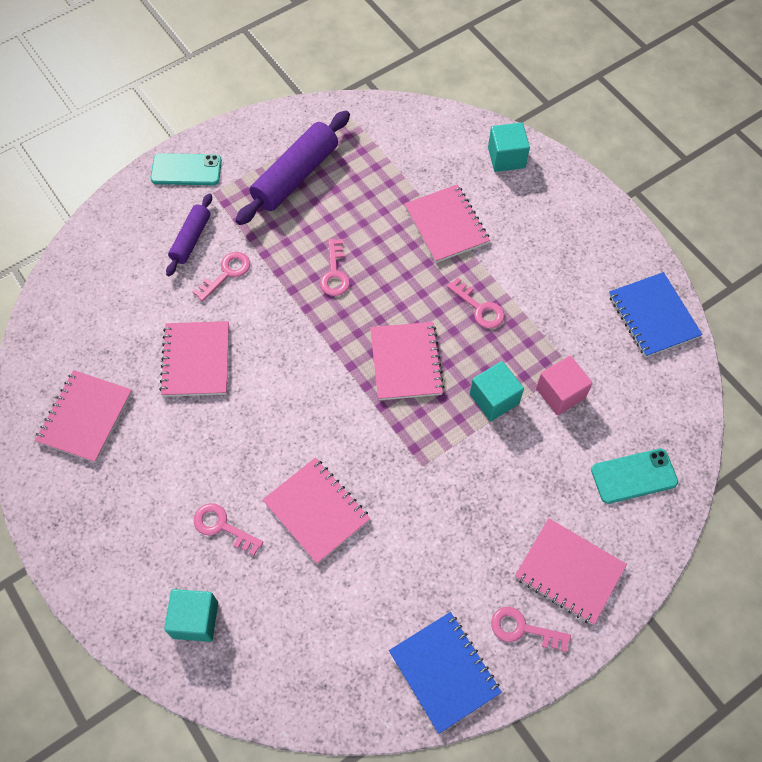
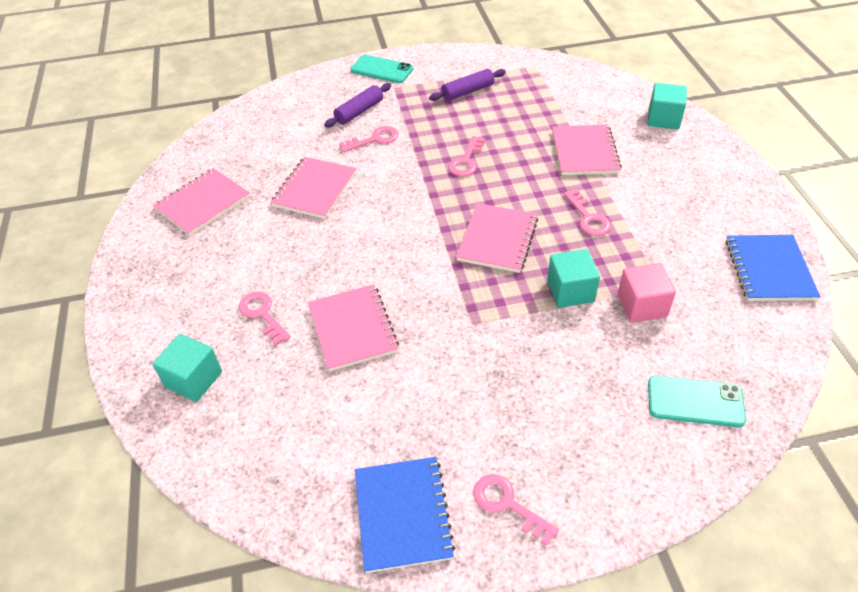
camera: 25 degrees right, 15 degrees down
(295, 176) = (467, 91): purple rolling pin -> purple rolling pin, size x0.58
(569, 572) = (584, 467): pink notebook -> none

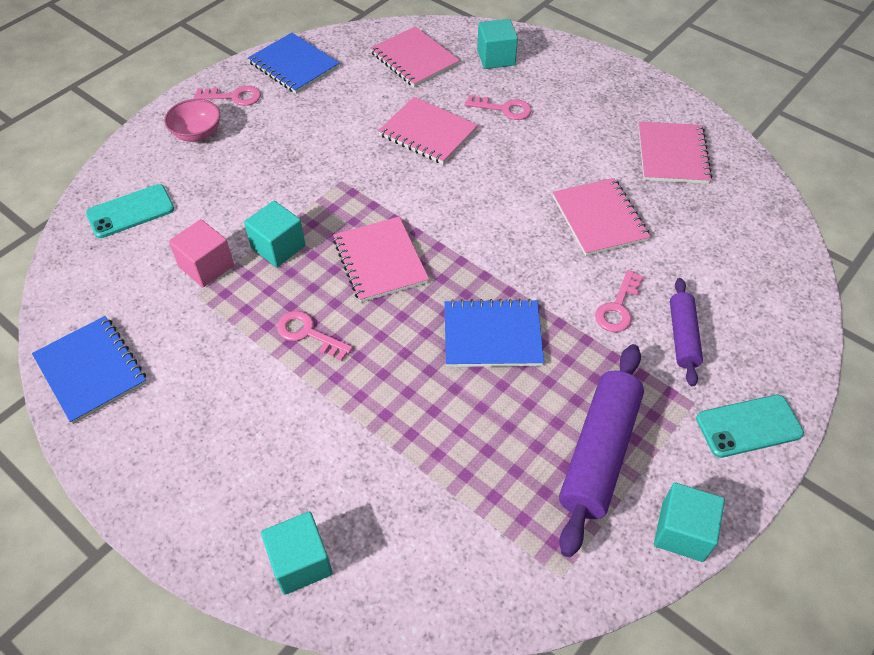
camera: 140 degrees right, 5 degrees up
(463, 55) = (682, 532): none -> turquoise cube
(466, 161) = (492, 335): pink key -> blue notebook
(467, 91) = (599, 453): purple rolling pin -> purple rolling pin, size x1.72
(581, 469) = (197, 133): none -> pink bowl
(584, 152) = (370, 429): pink notebook -> pink notebook (414, 59)

